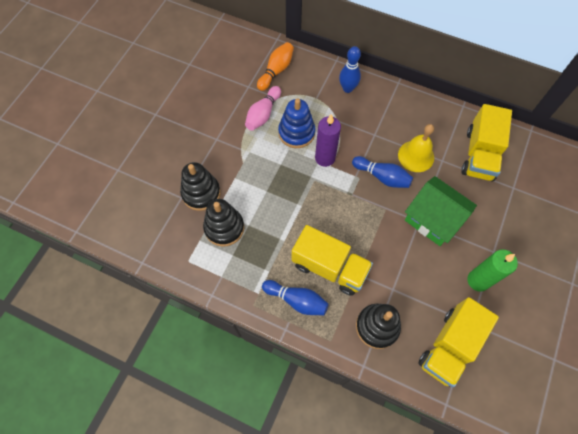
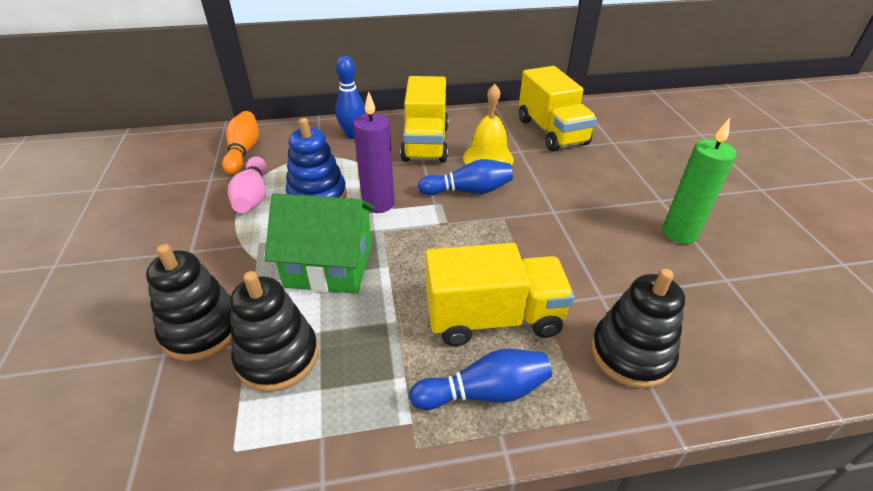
camera: 35 degrees left, 25 degrees down
(433, 219) = (566, 202): green house -> green house (329, 266)
(449, 346) = (737, 320): yellow truck -> yellow truck (425, 143)

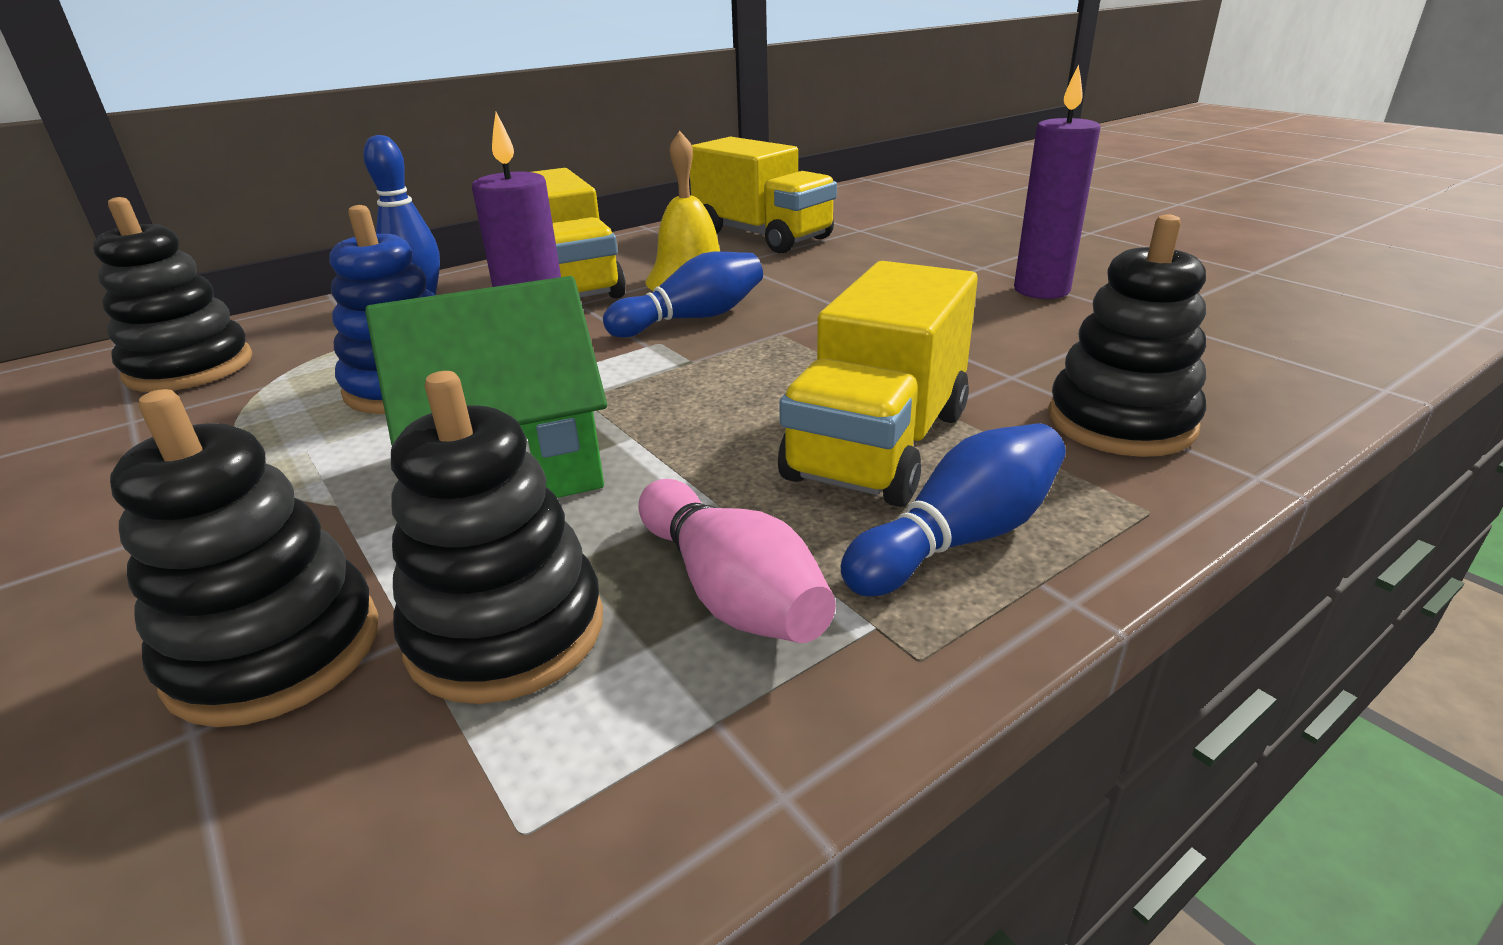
camera: 25 degrees left, 10 degrees down
(243, 152) = (190, 368): orange bowling pin -> black stacking toy
(253, 196) = (258, 420): pink bowling pin -> pink bowling pin (730, 591)
(493, 318) = (879, 445): yellow truck -> yellow truck turned 150 degrees clockwise
(679, 233) = (1041, 290): green candle -> purple candle

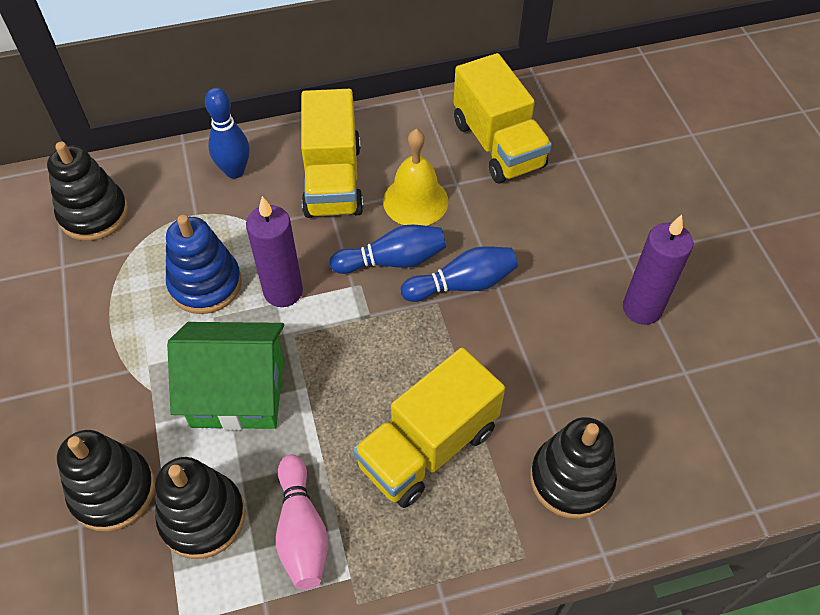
camera: 20 degrees right, 25 degrees up
(959, 538) = (421, 538): blue bowling pin -> blue bowling pin (462, 284)

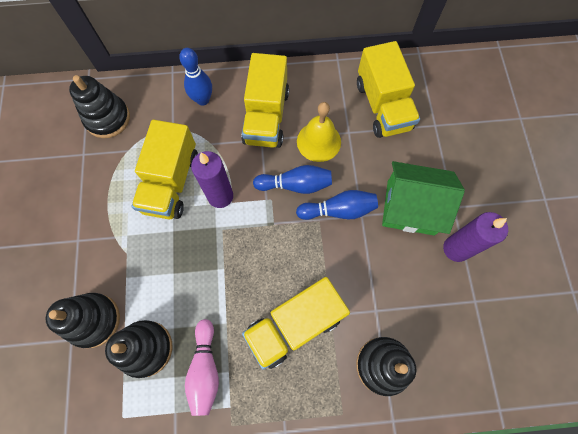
camera: 10 degrees right, 15 degrees up
(205, 284) = (171, 182): blue stacking toy -> yellow truck
(238, 392) = (180, 264): green house -> green house (410, 207)

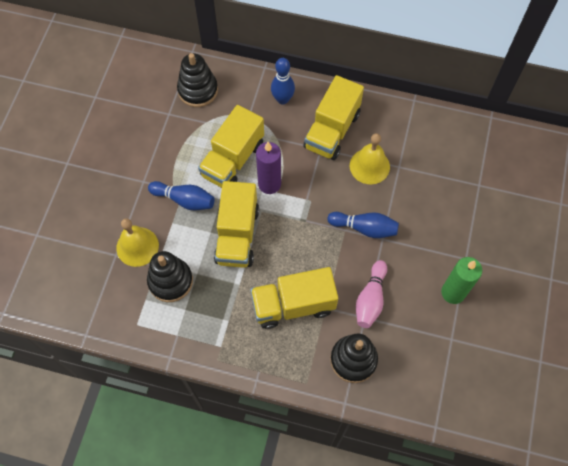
camera: 20 degrees right, 5 degrees down
(94, 320) = (137, 246): black stacking toy -> yellow bell
(205, 369) = (211, 312): pink bowling pin -> pink bowling pin (370, 299)
(295, 185) = (336, 195): blue bowling pin -> blue bowling pin (184, 200)
(383, 106) = (438, 154): yellow truck -> yellow truck (237, 235)
(410, 207) = (427, 246): green house -> none
(456, 249) = (453, 292): purple candle -> green candle

